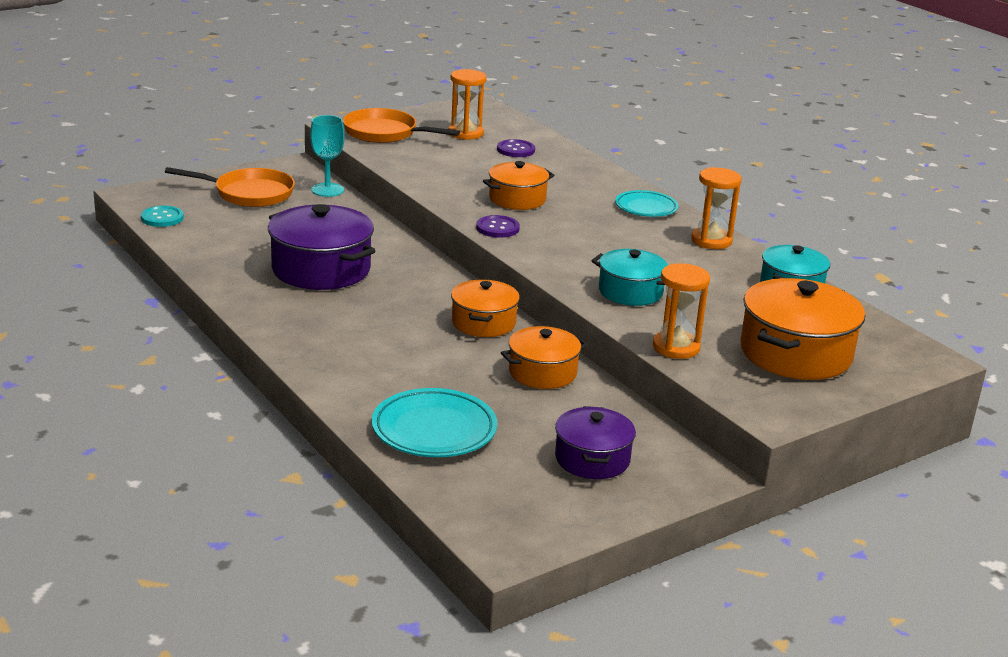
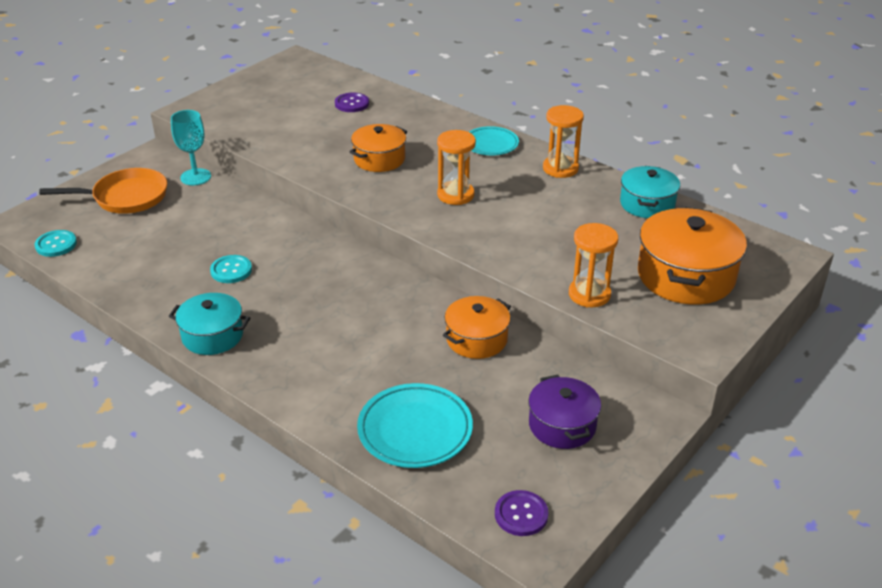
camera: 15 degrees left, 10 degrees up
(321, 269) = (231, 270): purple pot -> turquoise button
(384, 133) = (228, 109): orange pan -> none
(466, 133) = (300, 94): orange hourglass -> orange hourglass (455, 195)
(483, 323) = (401, 296): orange pot -> none
(497, 228) = (378, 196): purple button -> purple button (521, 514)
(630, 292) = (523, 241): turquoise pot -> turquoise pot (212, 336)

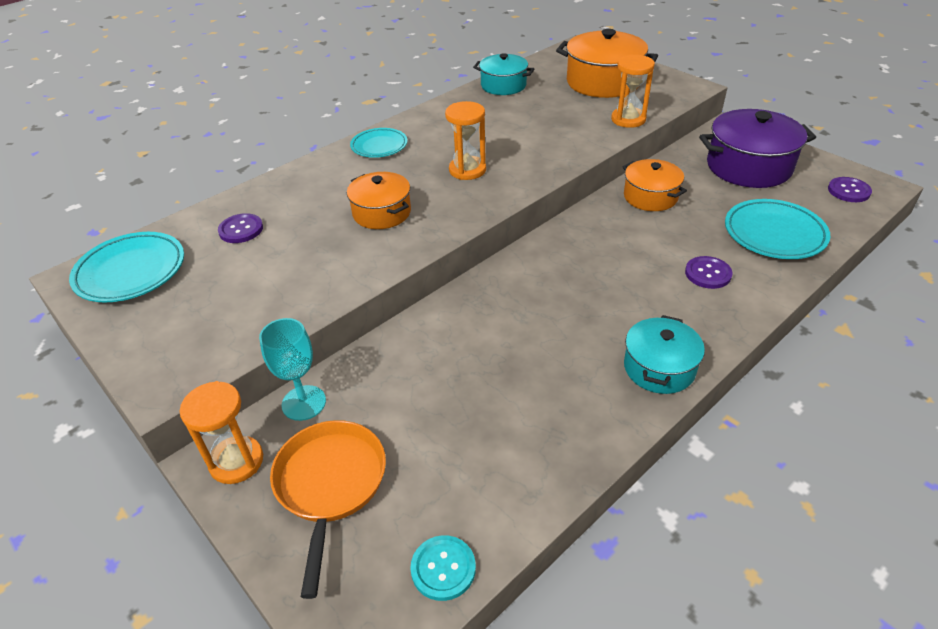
camera: 80 degrees left, 5 degrees up
(231, 270) = (534, 357): turquoise button -> none
(300, 75) = (131, 272): none -> turquoise plate
(340, 373) = (708, 274): none -> purple button
(560, 168) = (437, 116): orange hourglass -> orange hourglass (236, 461)
(562, 425) = (748, 166): purple pot -> purple pot, size x1.61

